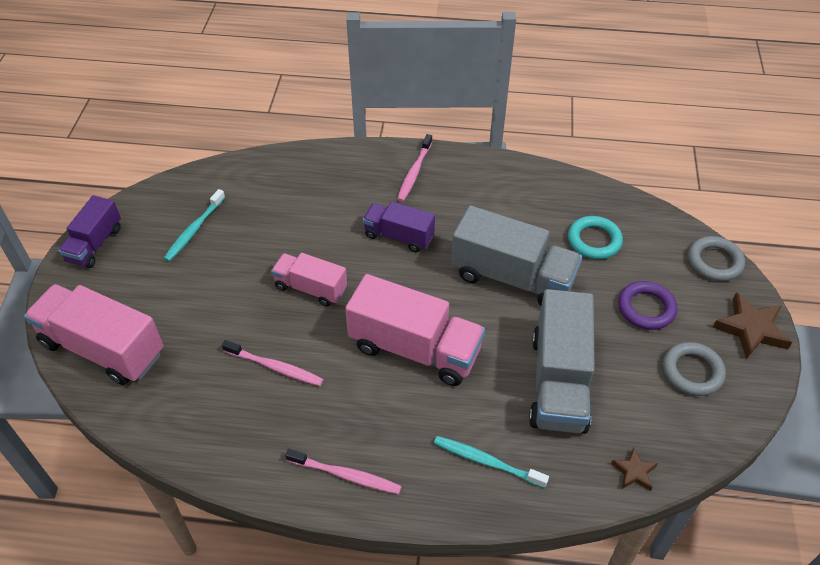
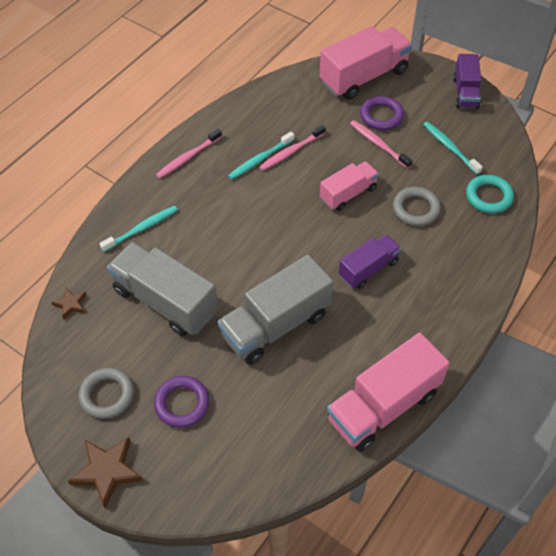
camera: 120 degrees right, 5 degrees up
(95, 244) = (465, 92): purple truck -> purple truck turned 135 degrees counterclockwise
(170, 304) = (381, 116): none -> purple ring
(305, 393) = (260, 159): none -> turquoise toothbrush
(414, 172) = (440, 315): pink toothbrush -> pink toothbrush (378, 144)
(415, 349) = (253, 230): pink truck -> pink truck (383, 406)
(594, 240) = (275, 411): turquoise ring -> turquoise ring (488, 196)
(714, 262) = (188, 498): grey ring -> grey ring (416, 209)

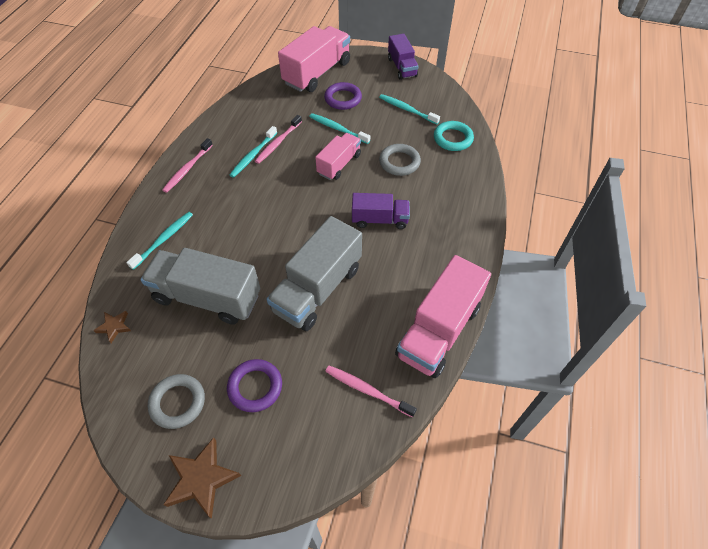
camera: 20 degrees left, 0 degrees up
(362, 151) = (337, 129): none -> turquoise toothbrush
(368, 269) = (380, 220): purple truck -> purple truck turned 60 degrees clockwise
(378, 144) = (349, 120): pink toothbrush -> pink toothbrush (367, 390)

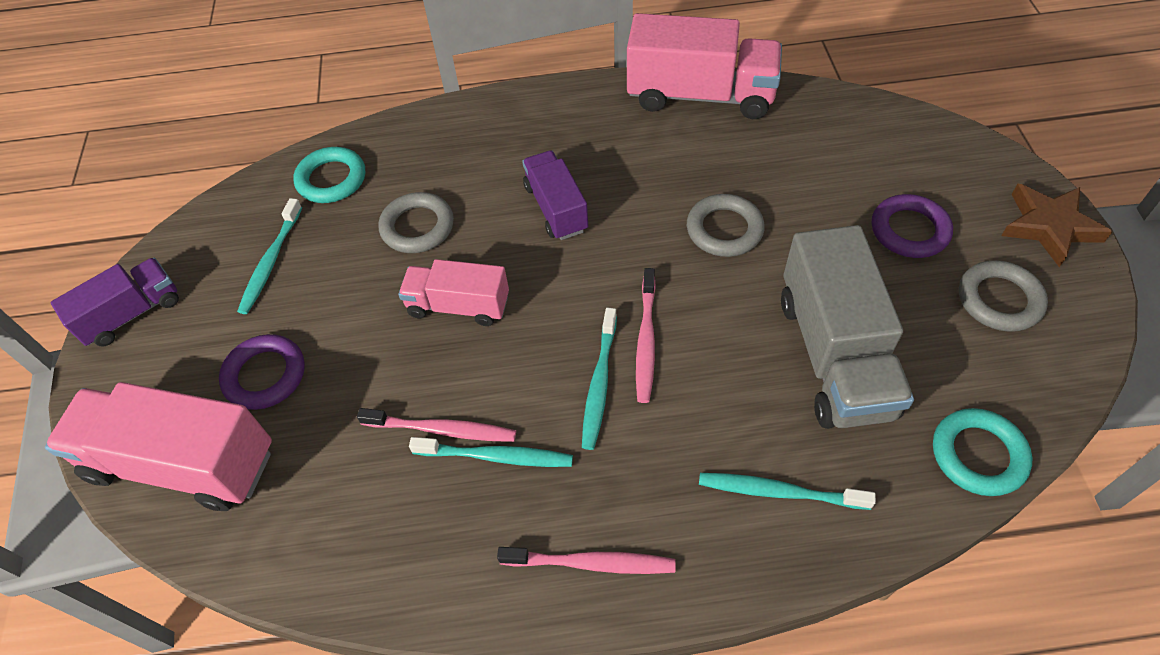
camera: 110 degrees left, 0 degrees up
(114, 327) = (978, 455): brown star -> turquoise ring
(317, 289) = (724, 229): grey truck -> grey ring
(337, 129) = (362, 346): turquoise toothbrush -> turquoise toothbrush (599, 384)
(367, 390) = (824, 129): pink toothbrush -> pink toothbrush (646, 341)

